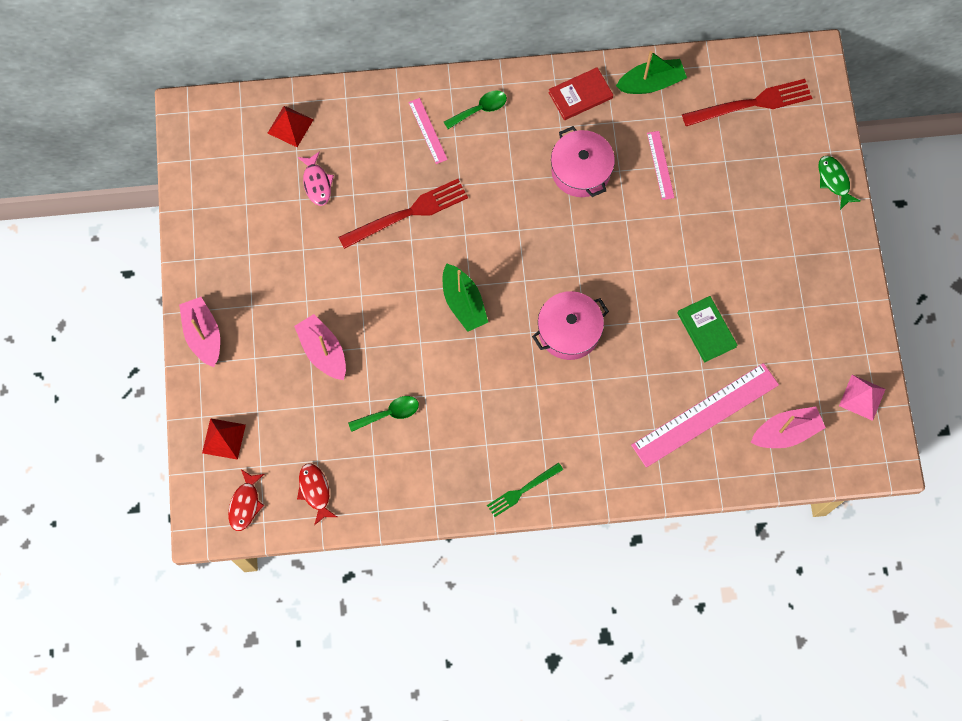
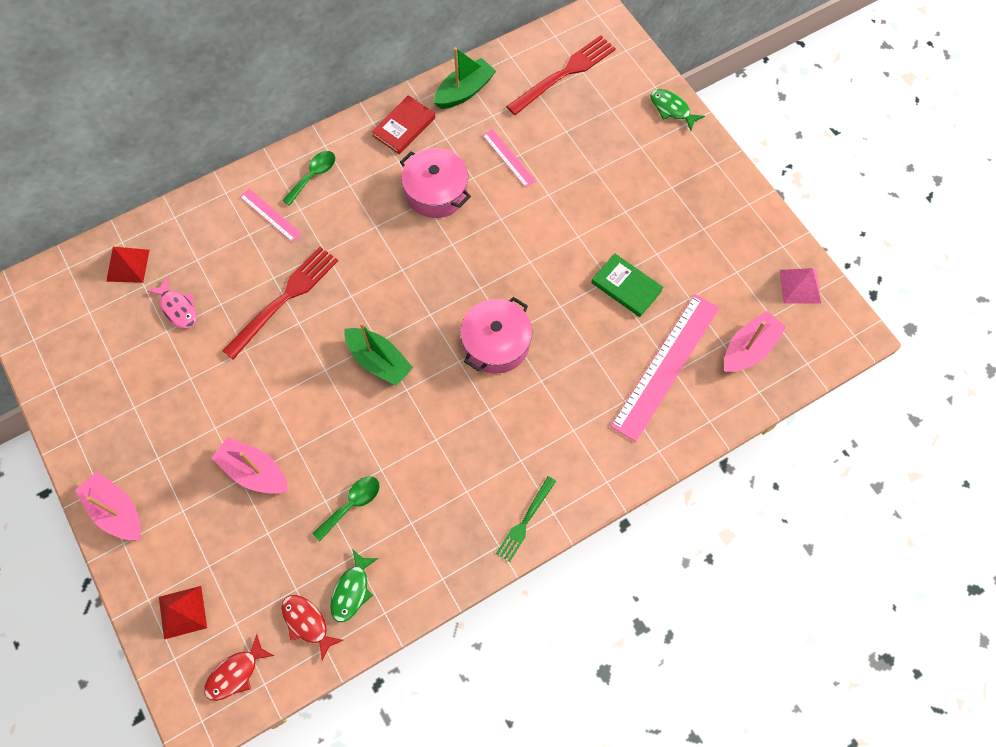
camera: 25 degrees left, 5 degrees down
(245, 504) = (235, 673): red fish -> red fish turned 60 degrees clockwise
(360, 482) = (352, 590): none -> green fish

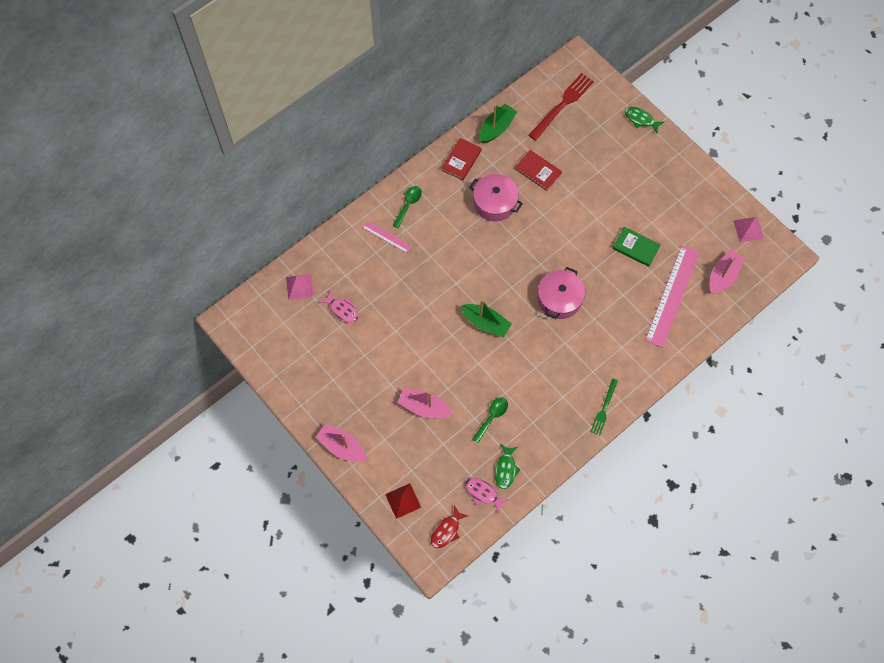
camera: 10 degrees left, 0 degrees up
(128, 265) = (299, 286): red pyramid -> pink pyramid
(284, 299) = (412, 292): red fork -> none
(307, 623) = (483, 493): red fish -> pink fish
(508, 158) = (538, 171): pink ruler -> red book

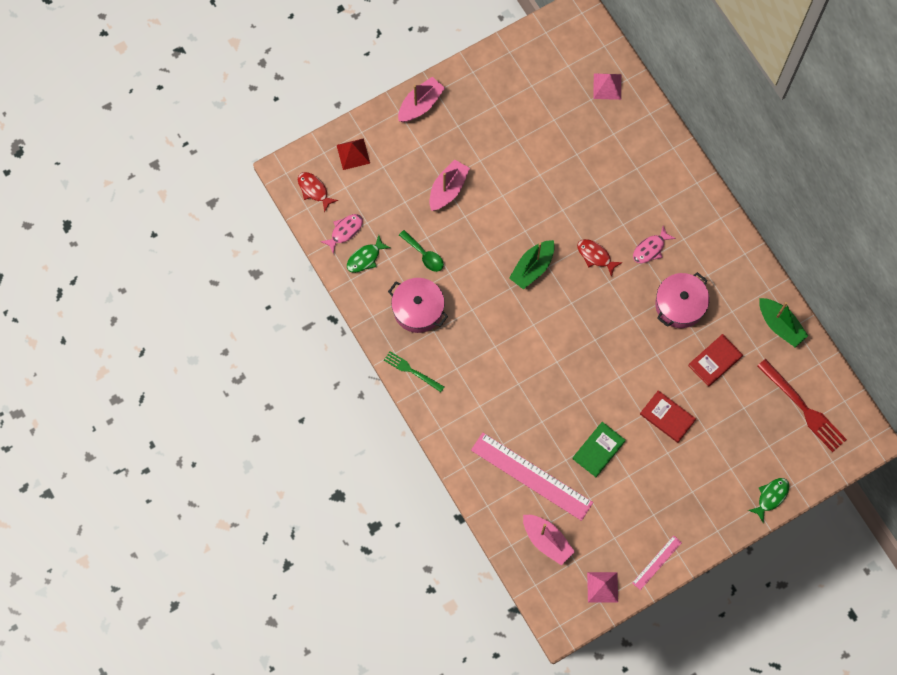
camera: 100 degrees right, 5 degrees up
(342, 310) = (572, 125): pink fish -> pink fish (650, 249)
(386, 236) = (654, 182): pink ruler -> pink ruler (657, 562)
(408, 204) = (691, 211): green spoon -> none
(461, 160) = (741, 278): red book -> red book (667, 417)
(464, 274) = (595, 256): none -> red fish
(506, 469) = (365, 258): green fish -> green fish turned 60 degrees counterclockwise
(559, 299) = (548, 351): pink pot -> pink pot (418, 309)

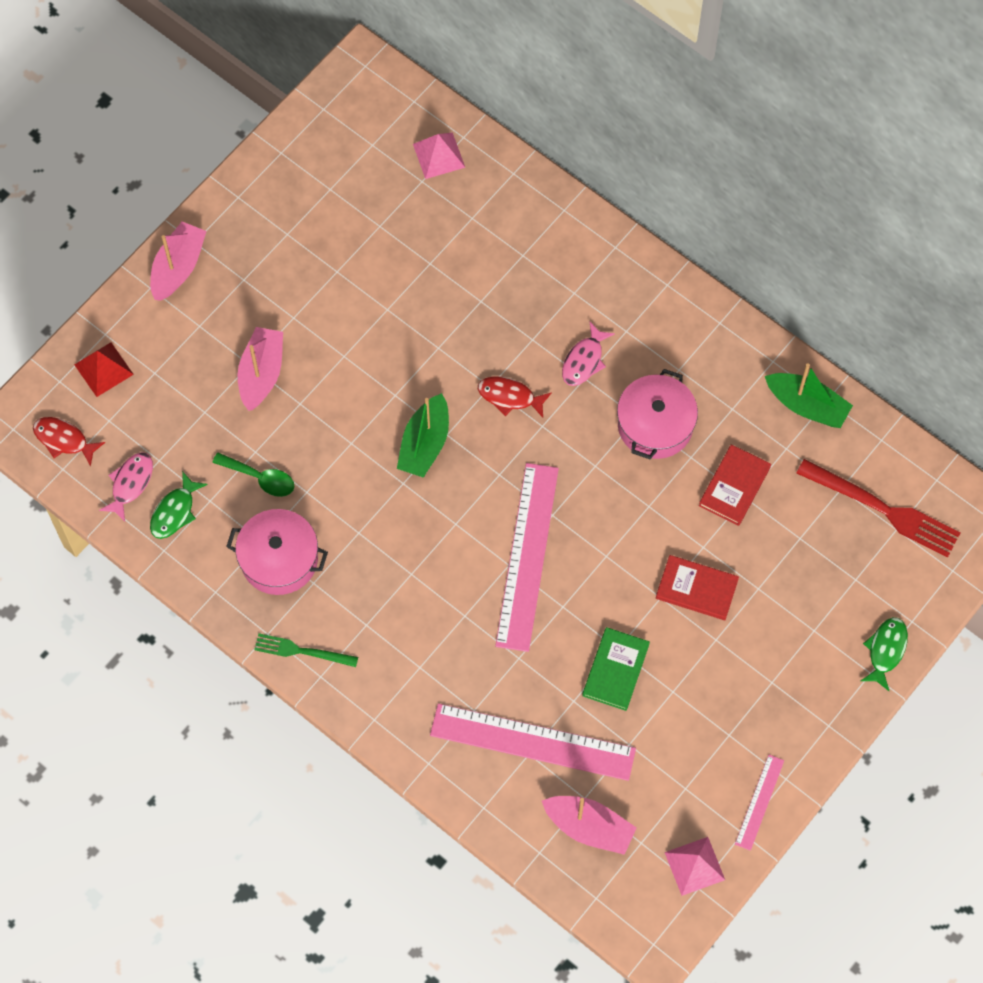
camera: 20 degrees left, 5 degrees down
(570, 360) = (527, 556): none -> pink ruler

